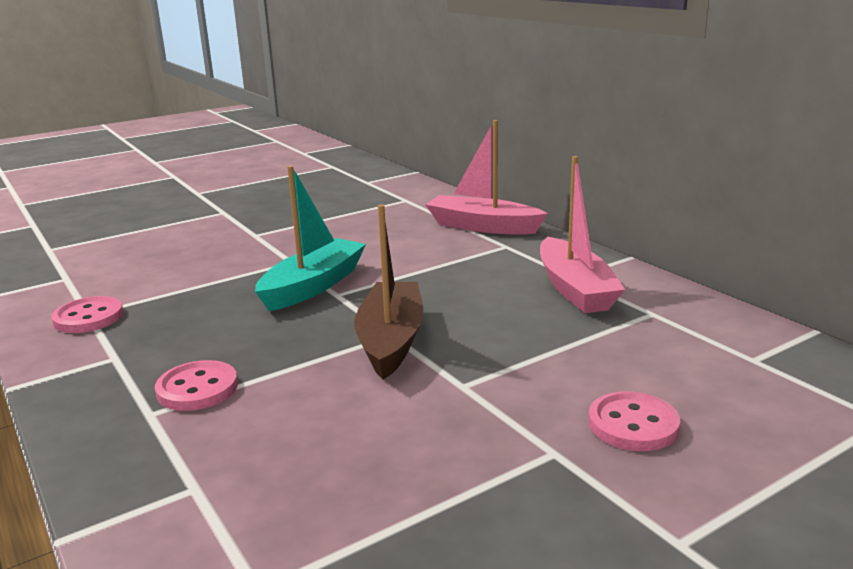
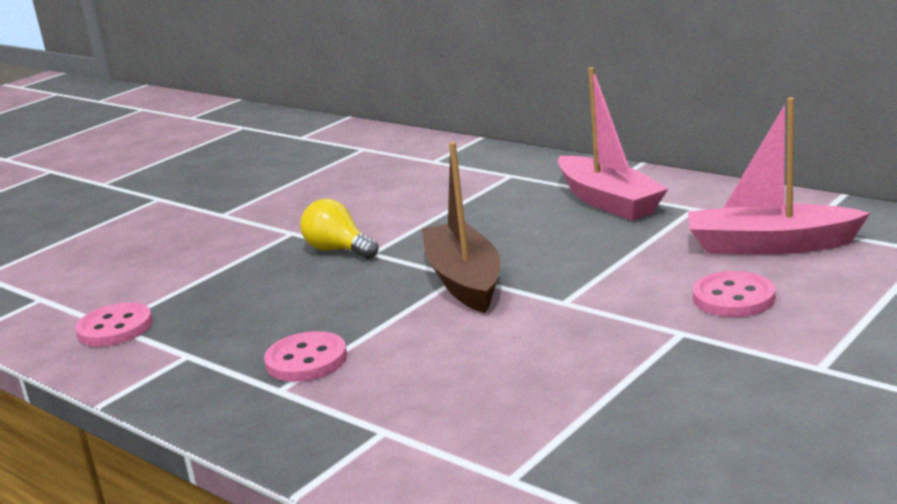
camera: 15 degrees left, 0 degrees up
(313, 286) = (338, 250): turquoise boat -> yellow light bulb
(482, 226) = (471, 160): pink boat -> pink boat (769, 245)

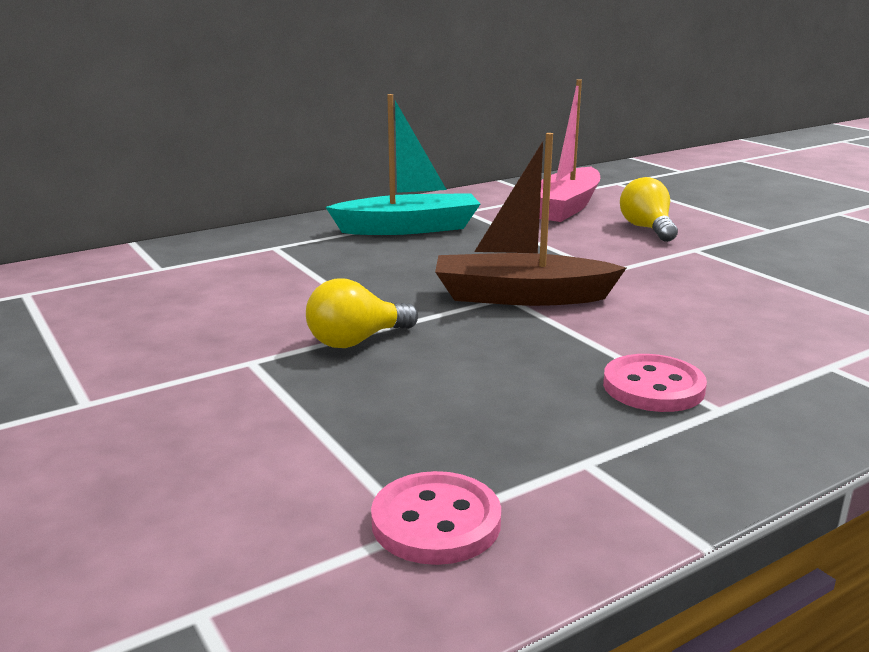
camera: 75 degrees left, 0 degrees up
(608, 201) = (409, 228): pink boat -> turquoise boat
(733, 298) = (647, 228): pink button -> yellow light bulb

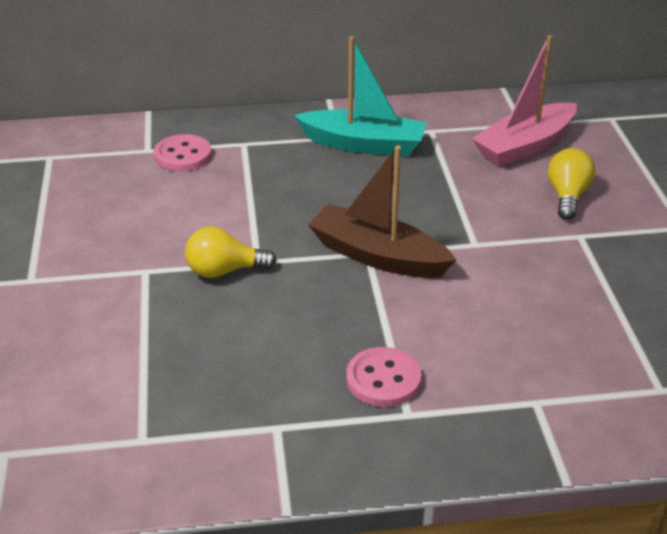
camera: 25 degrees right, 15 degrees up
(436, 522) = (155, 440): pink button -> pink button (183, 155)

